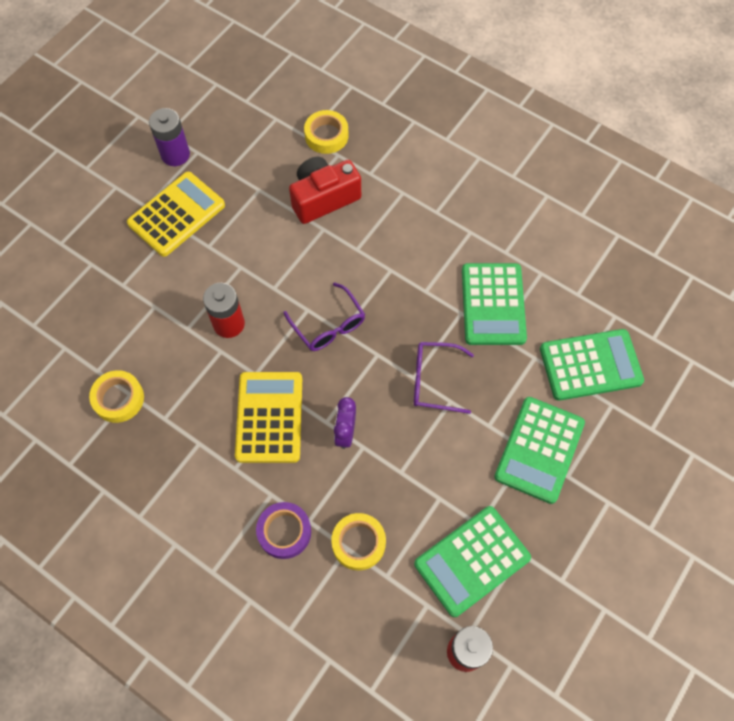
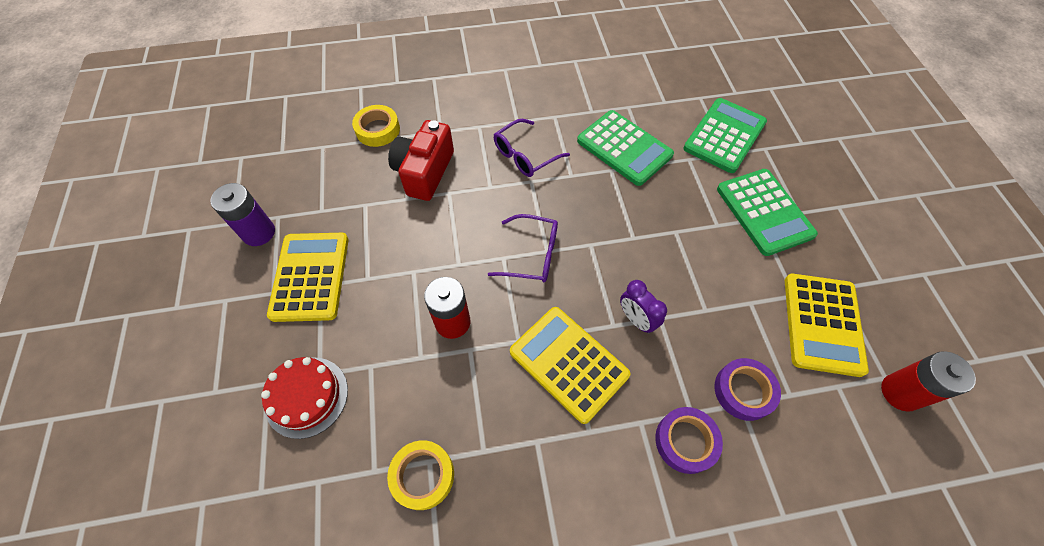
camera: 45 degrees left, 5 degrees down
(103, 292) = (306, 396): none -> red cake
(358, 543) = (743, 391): yellow tape -> purple tape
(434, 380) = (649, 228): purple glasses -> purple glasses (525, 155)
(472, 561) = (822, 324): green calculator -> yellow calculator

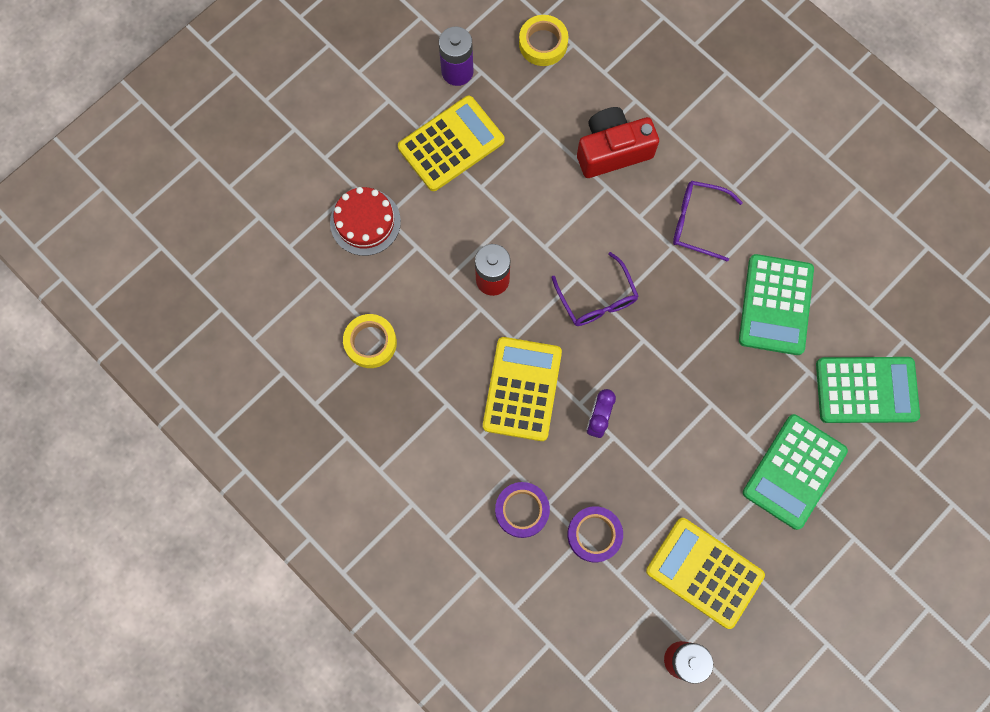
camera: 55 degrees right, 15 degrees up
(378, 130) = (626, 74): yellow tape -> yellow tape (543, 44)
(822, 324) = (704, 572): yellow calculator -> yellow calculator turned 60 degrees clockwise

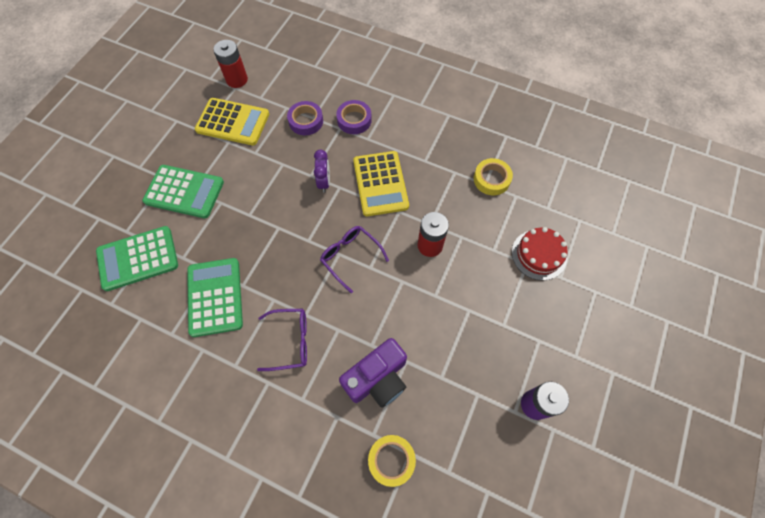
camera: 160 degrees right, 10 degrees down
(451, 144) = (508, 337): yellow calculator -> none
(543, 44) = (475, 462): yellow tape -> yellow tape (391, 460)
(612, 150) = (377, 378): red camera -> purple camera
(794, 471) = (184, 192): green calculator -> green calculator turned 90 degrees clockwise

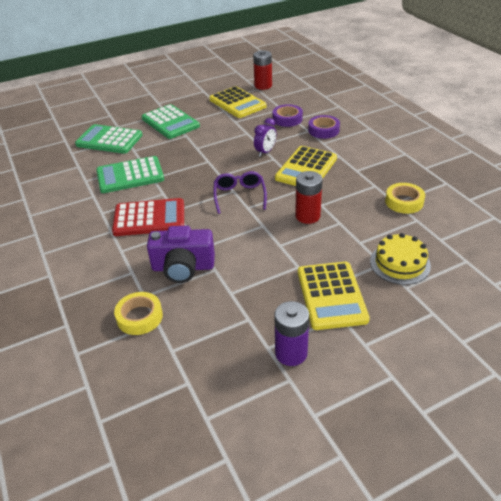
camera: 40 degrees right, 25 degrees down
(215, 297) = (130, 175): green calculator -> green calculator turned 135 degrees counterclockwise
(291, 341) = (149, 218): purple glasses -> red calculator
(517, 324) = (331, 295): none -> yellow calculator
(539, 254) = (400, 263): red cake -> yellow cake

